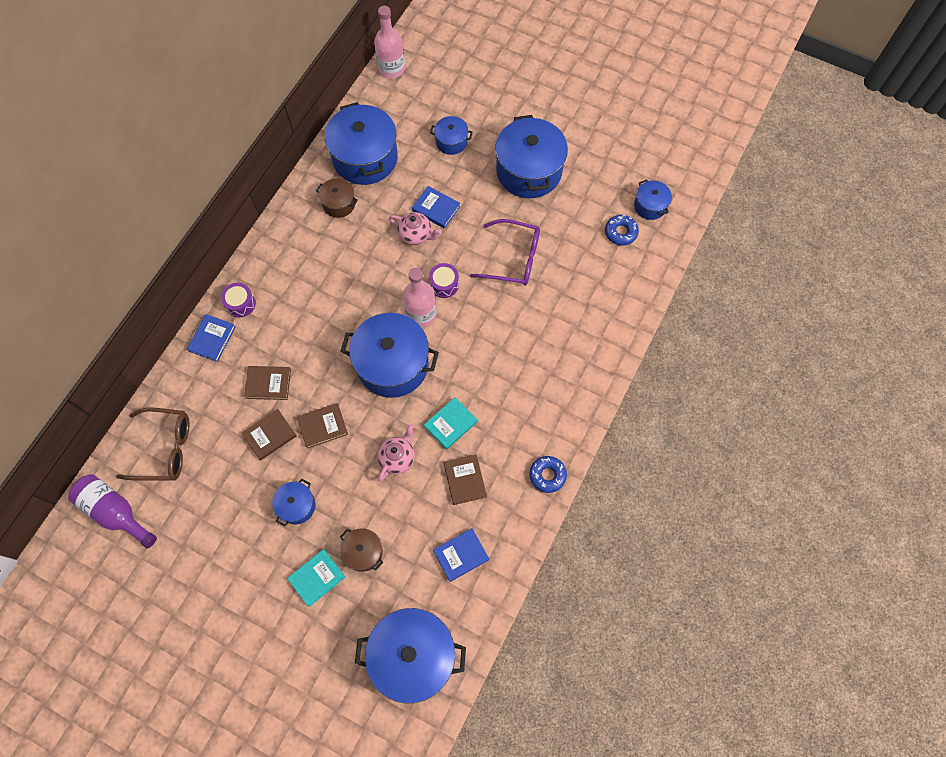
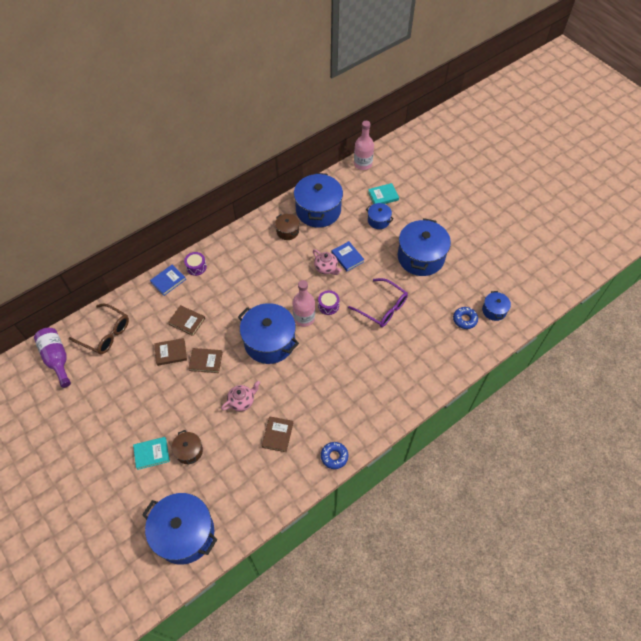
camera: 25 degrees right, 10 degrees down
(297, 506) = (164, 403): blue pot -> none
(450, 424) = (287, 395): turquoise book -> turquoise book (383, 196)
(461, 555) = (250, 482): blue book -> none

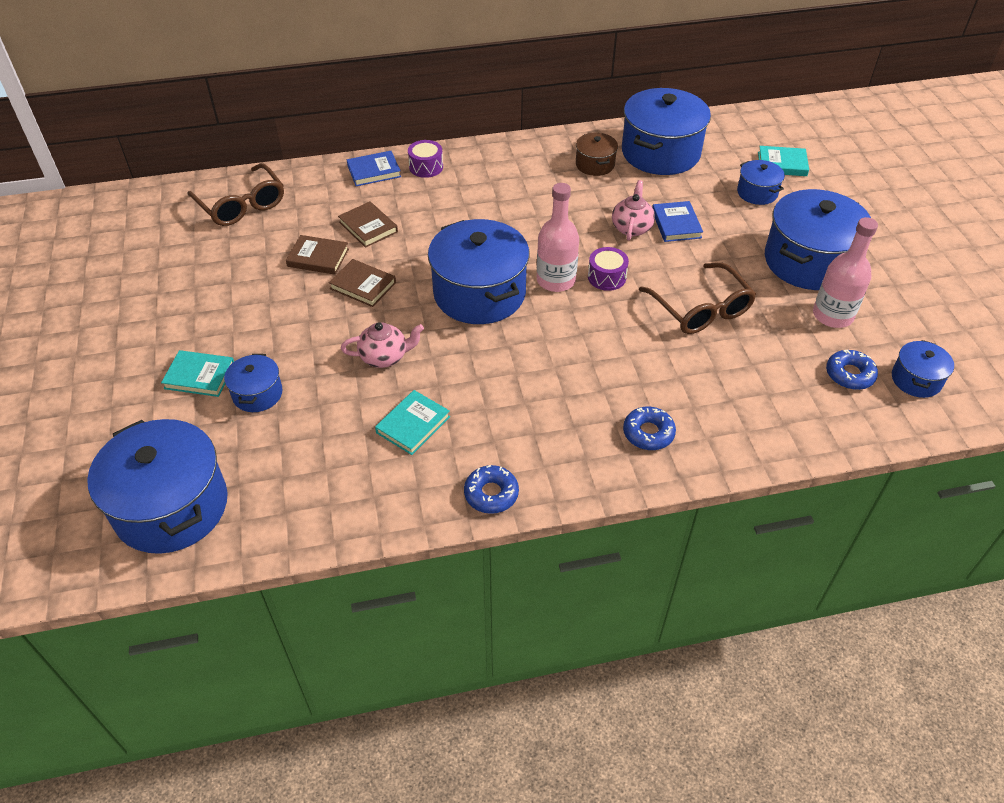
camera: 25 degrees right, 10 degrees down
(57, 359) = (155, 213): purple bottle -> none
(189, 451) = (257, 394): brown pot -> blue pot
(277, 435) = (413, 425): brown book -> turquoise book
(326, 268) = (631, 227): pink teapot -> pink teapot turned 150 degrees counterclockwise
(363, 164) = (768, 116): pink bottle -> pink bottle (832, 315)
(382, 308) = (701, 309): purple glasses -> brown glasses
(389, 391) = (648, 433): none -> blue donut

